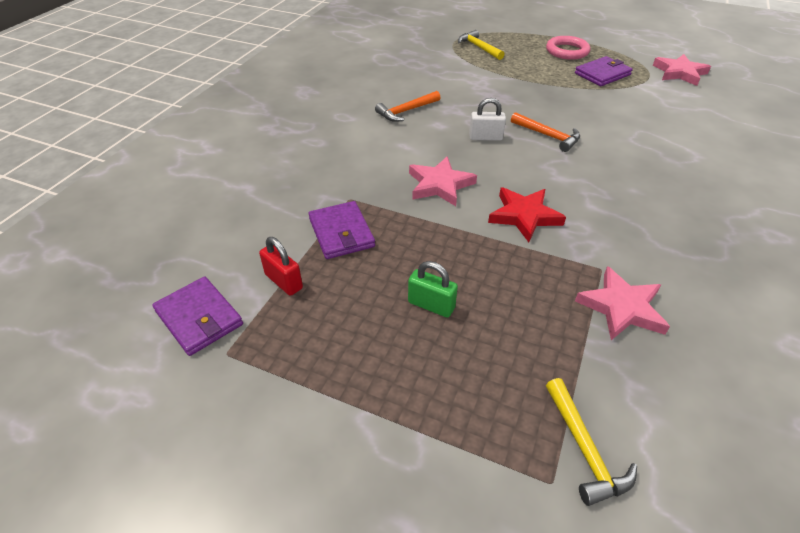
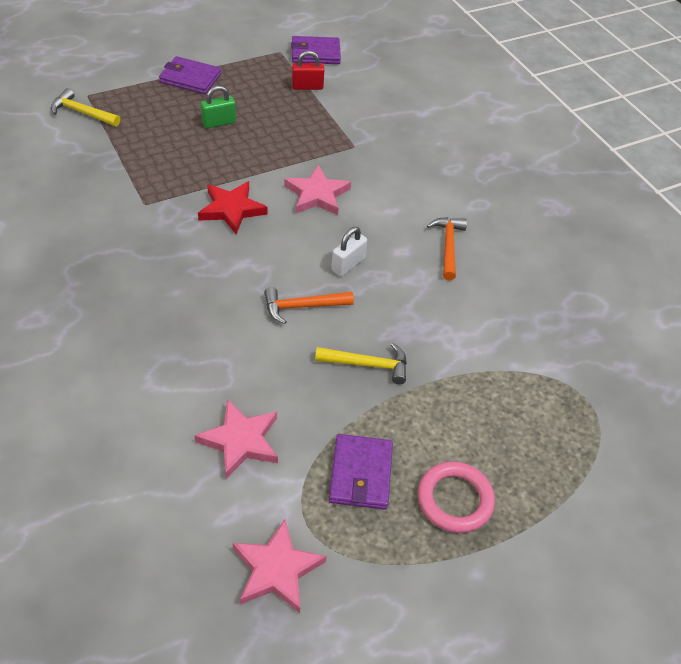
camera: 125 degrees right, 5 degrees up
(341, 233) = (322, 125): purple wallet -> purple wallet (190, 78)
(479, 47) = (547, 411): yellow hammer -> yellow hammer (368, 364)
(622, 307) = (112, 186): pink star -> pink star (240, 441)

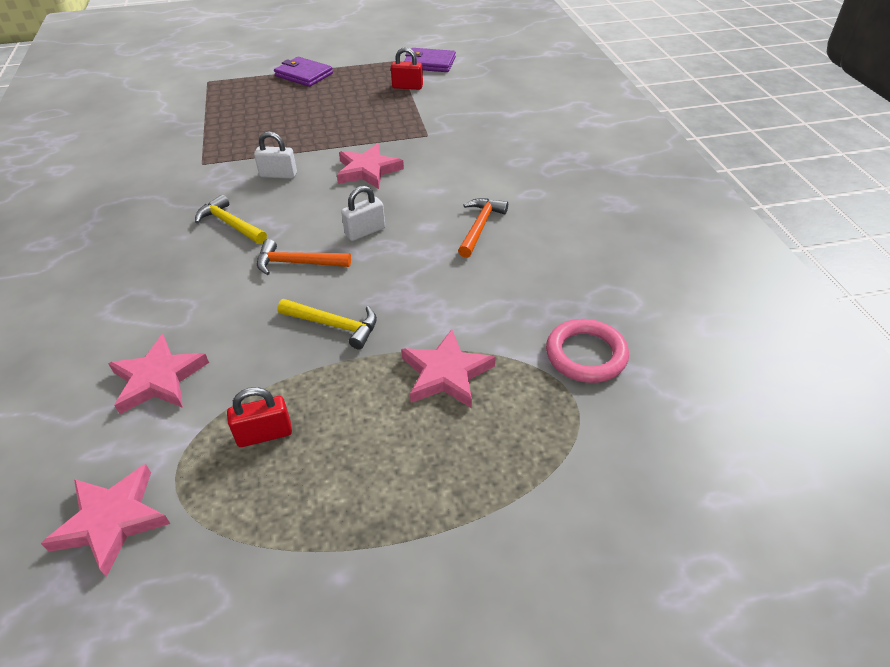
camera: 20 degrees right, 5 degrees down
(82, 112) = (194, 93): yellow hammer -> yellow hammer (230, 224)
(219, 122) = (309, 108): green padlock -> none
(231, 209) = (278, 175): red star -> white padlock
(360, 474) = (264, 434): purple wallet -> red padlock
(455, 500) = (357, 483): pink ring -> pink ring (586, 355)
(481, 394) = (446, 373): none -> pink star

